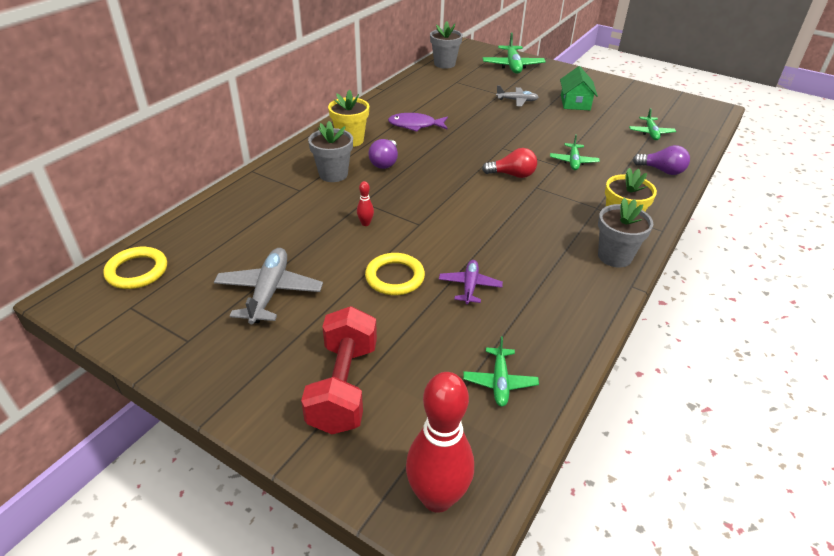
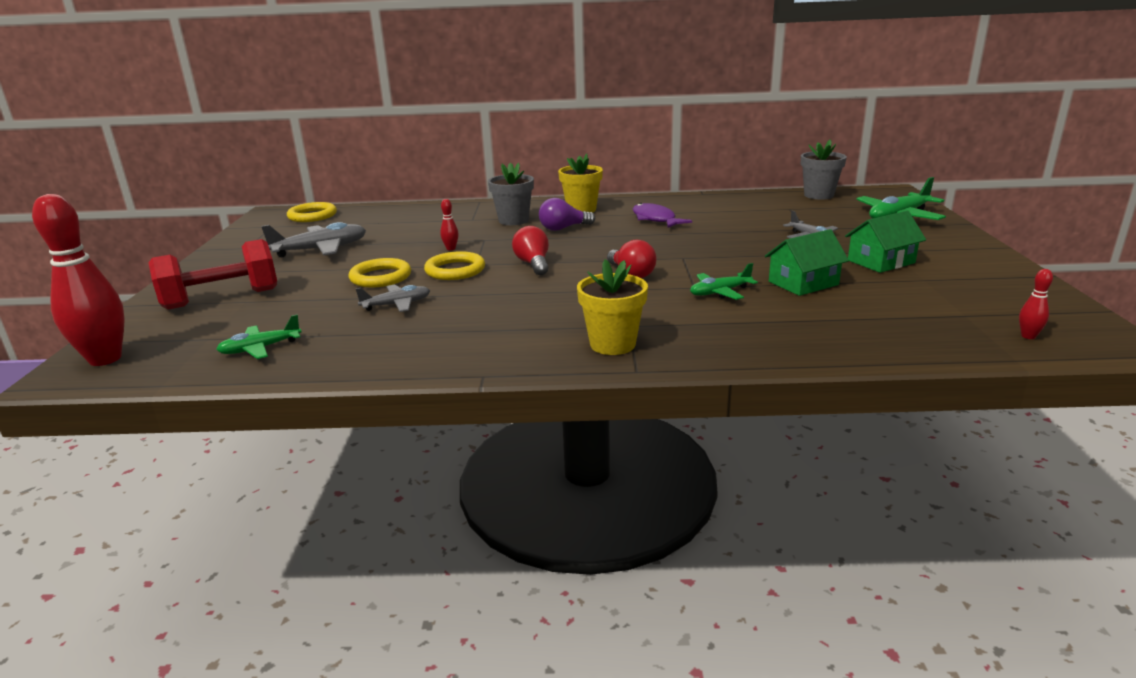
camera: 60 degrees right, 15 degrees down
(422, 237) = (455, 270): none -> yellow ring
(449, 201) = (533, 264): none -> red light bulb
(470, 286) = (396, 305): purple plane -> grey plane
(584, 134) = (803, 283): none -> green house
(614, 256) = (534, 355): grey flower pot -> none
(651, 133) = (902, 316): green plane -> none
(662, 170) = (801, 343): purple light bulb -> none
(695, 120) = (1028, 336): none -> red bowling pin

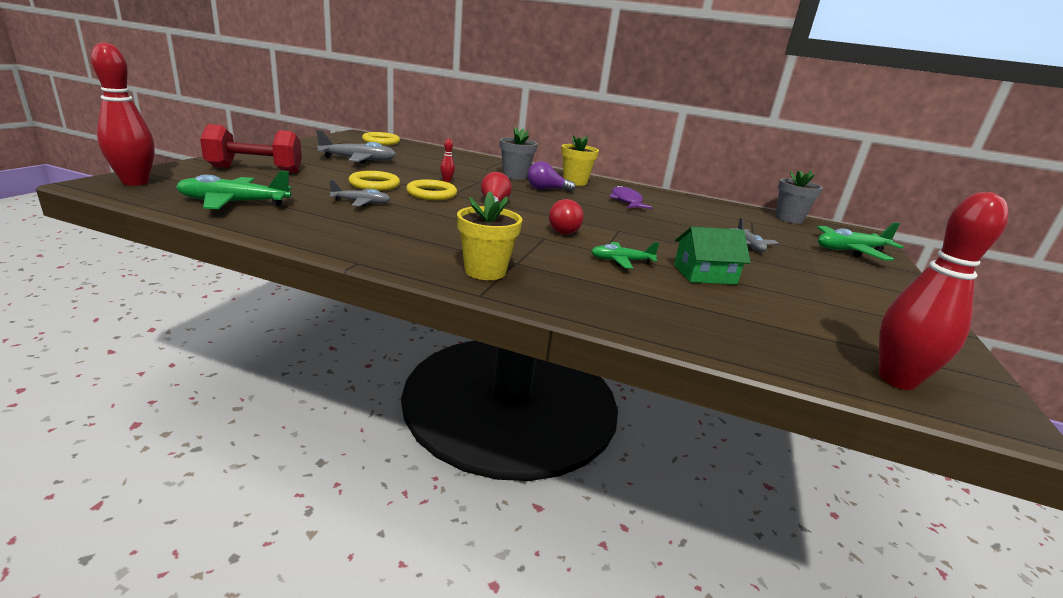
camera: 15 degrees right, 0 degrees up
(260, 348) = (234, 203): green plane -> green plane, size x1.64
(881, 261) = (797, 278): green house -> none
(1028, 336) = (896, 380): red bowling pin -> red bowling pin, size x2.43

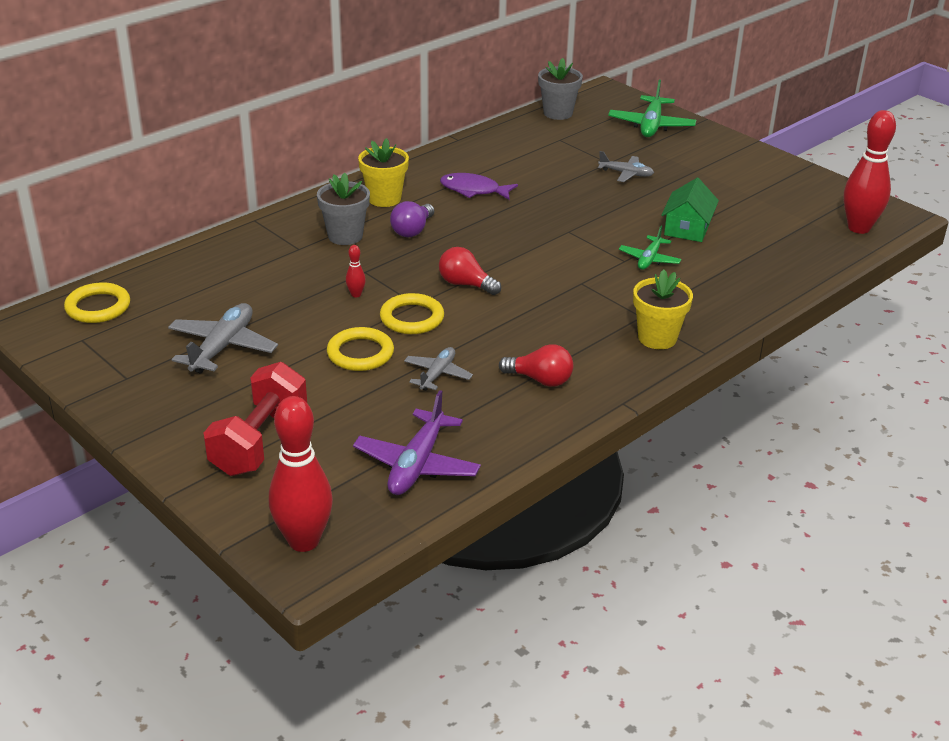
camera: 60 degrees left, 10 degrees up
(234, 203) = (417, 464): green plane -> purple plane
(561, 230) = (560, 265): red light bulb -> red light bulb (540, 380)

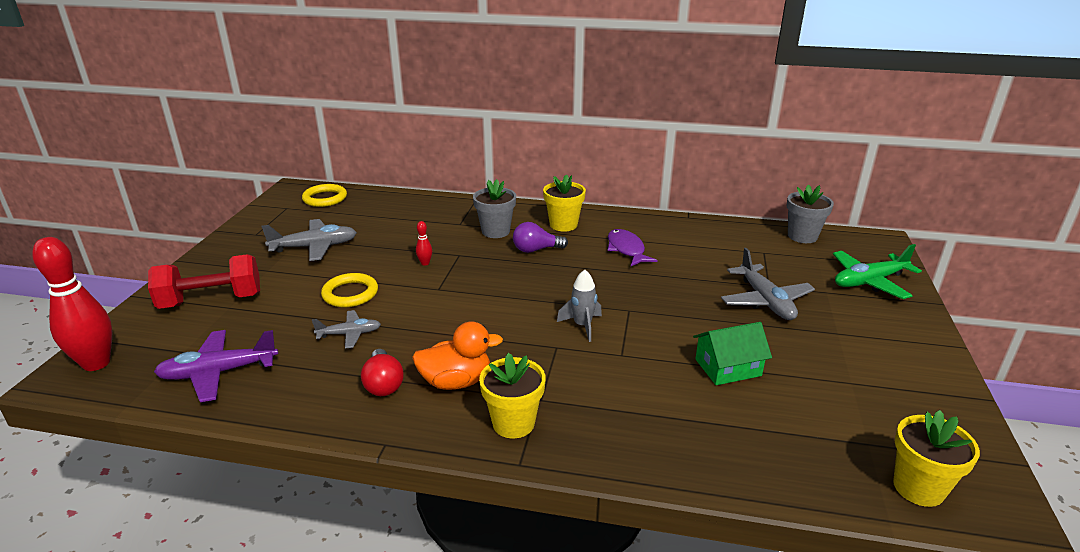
camera: 55 degrees right, 5 degrees down
(412, 318) = (417, 294): yellow ring -> none
(465, 284) = (488, 297): red light bulb -> none
(566, 260) = (582, 326): none -> grey rocket
(576, 344) = (456, 382): none -> orange duck
(626, 174) = (765, 301): grey plane -> grey plane, size x1.64
(649, 259) = (642, 367): green plane -> none
(859, 228) = (918, 488): red bowling pin -> yellow flower pot

